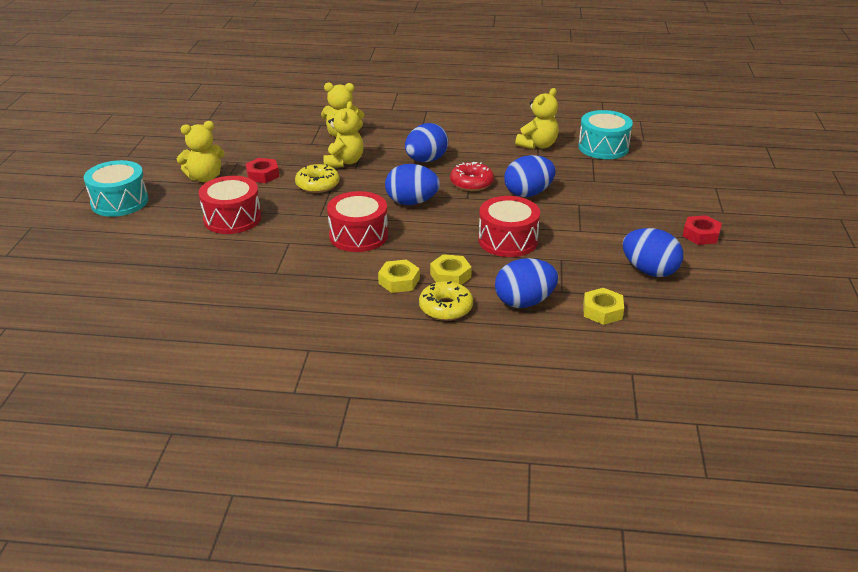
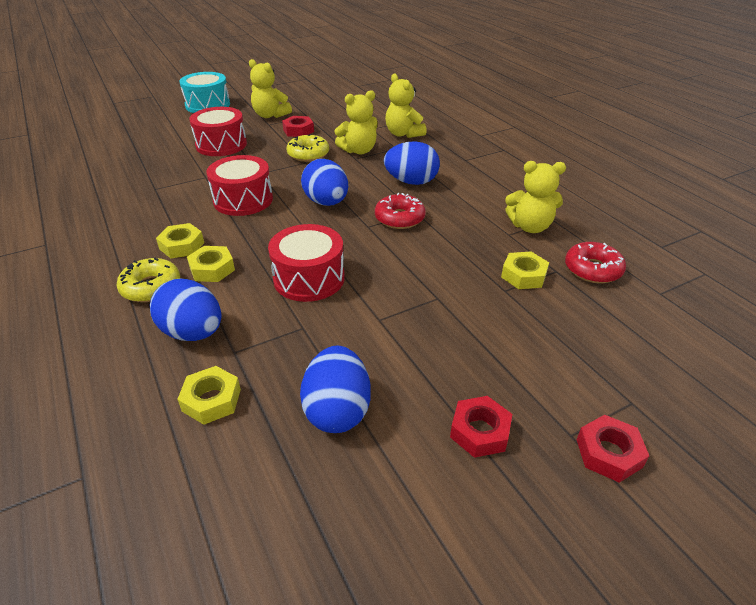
camera: 55 degrees right, 5 degrees up
(528, 193) = (419, 257): blue egg -> none
(586, 169) = (523, 275): none -> yellow nut
(603, 147) = (592, 269): turquoise drum -> red donut
(741, 208) = (609, 453): none -> red nut

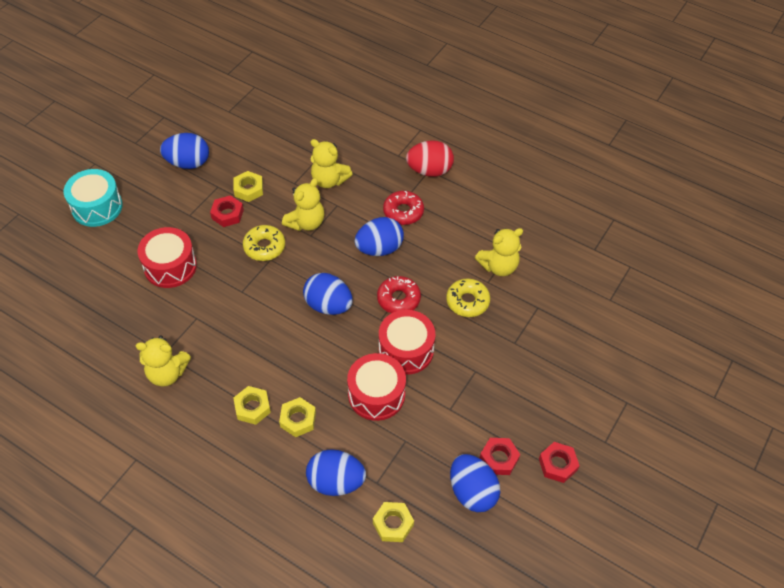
camera: 30 degrees left, 15 degrees up
(151, 287) = (268, 458): yellow donut -> yellow donut (467, 301)
(243, 200) = (256, 333): red drum -> red drum (406, 350)
(270, 115) = (179, 199): yellow teddy bear -> yellow teddy bear (167, 373)
(298, 101) = (188, 163): none -> blue egg
(504, 150) = (429, 170): none -> red egg
(523, 275) = (519, 322): yellow nut -> yellow nut (248, 189)
(592, 269) = (560, 295): red donut -> red donut (403, 212)
(609, 453) = (628, 444): red nut -> red nut (499, 458)

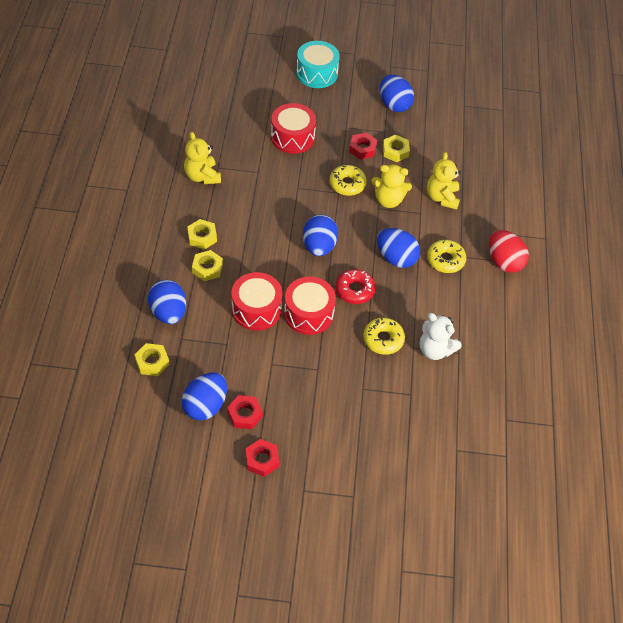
camera: 60 degrees right, 0 degrees up
(403, 212) = (445, 260): red donut -> yellow donut
(498, 266) = (435, 350): yellow teddy bear -> white teddy bear

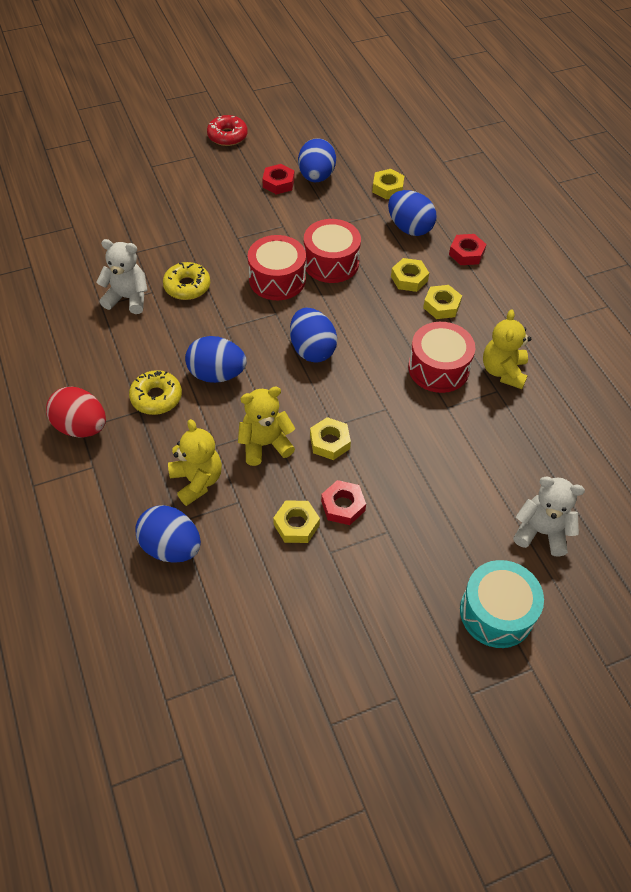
camera: 155 degrees right, 0 degrees up
(202, 176) = (503, 371): yellow teddy bear -> yellow teddy bear turned 120 degrees counterclockwise
(262, 92) = (541, 532): none -> white teddy bear
(262, 460) = (242, 161): red nut -> red nut (466, 253)
(292, 137) = (445, 477): red drum -> red drum (438, 368)
(347, 184) = (329, 442): yellow donut -> yellow nut
(354, 290) = (244, 320): red donut -> red donut (227, 136)
(394, 104) = (344, 612): blue egg -> blue egg (171, 547)

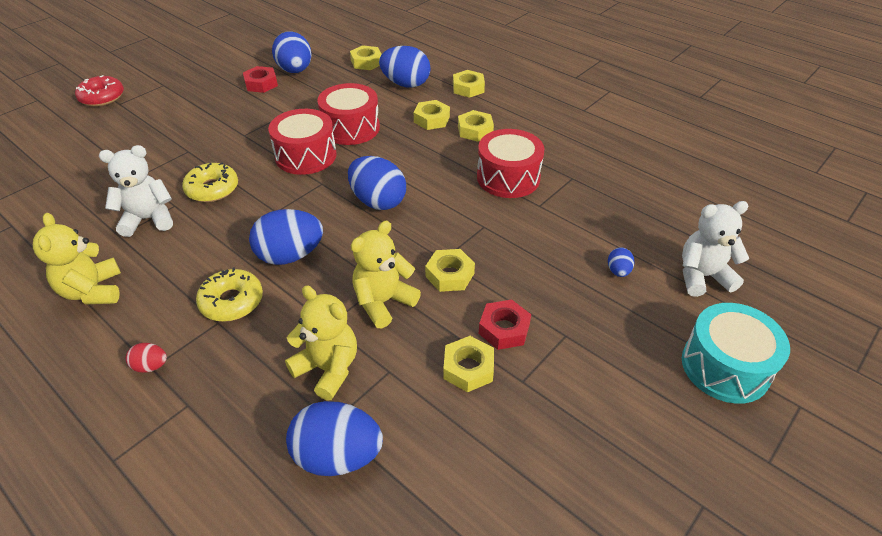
camera: 25 degrees left, 10 degrees down
(81, 427) = (151, 366): red egg -> red egg, size x0.47
(227, 136) = (189, 63): red donut -> red donut (102, 97)
(466, 253) = (468, 88): red nut -> yellow nut
(471, 496) = (618, 271): none -> blue egg
(503, 371) = (565, 162): yellow teddy bear -> yellow teddy bear (93, 291)

